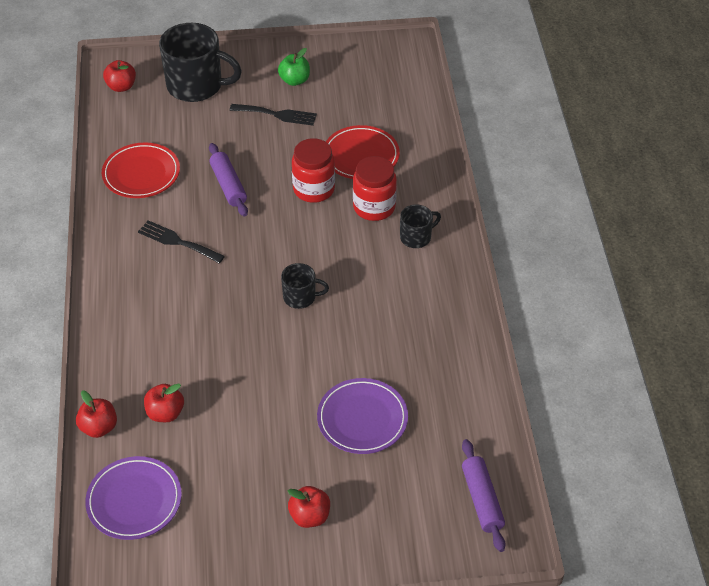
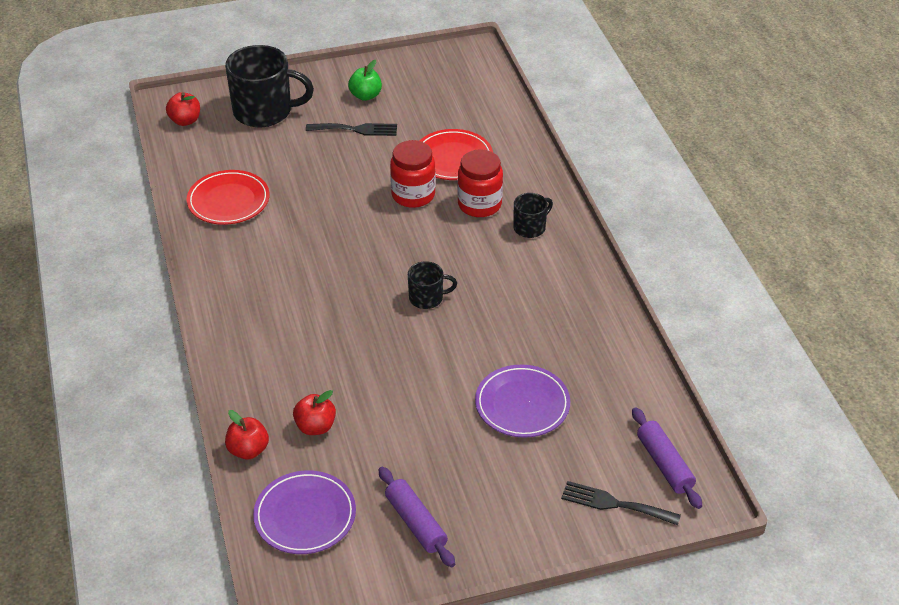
camera: 10 degrees left, 5 degrees down
(177, 242) = (284, 261): black fork -> black fork (614, 504)
(228, 185) = (323, 202): purple rolling pin -> purple rolling pin (415, 523)
(310, 516) = (493, 504): red apple -> none

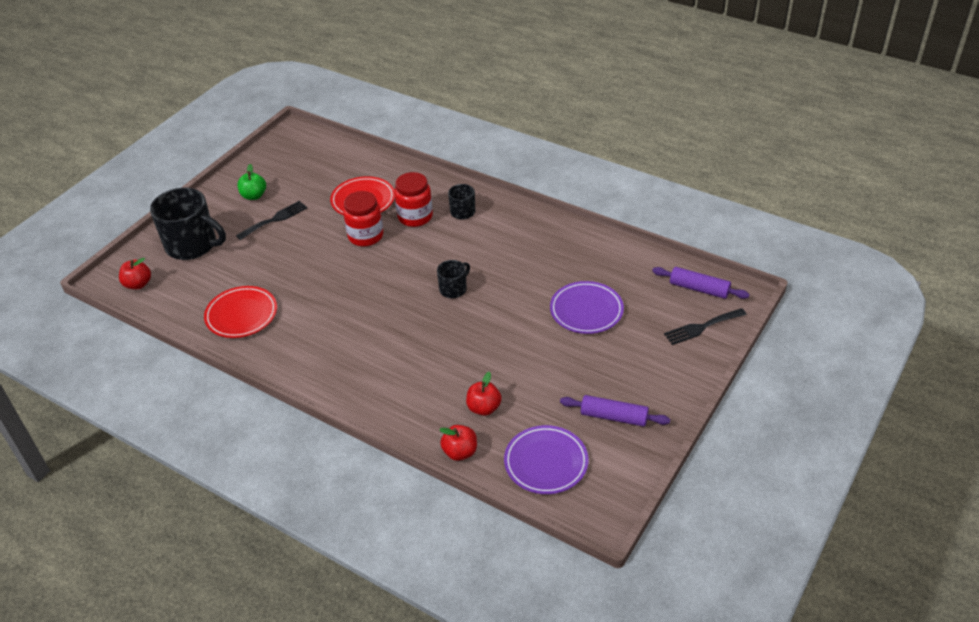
camera: 40 degrees left, 0 degrees up
(264, 111) = (192, 245): black mug -> black mug turned 60 degrees clockwise

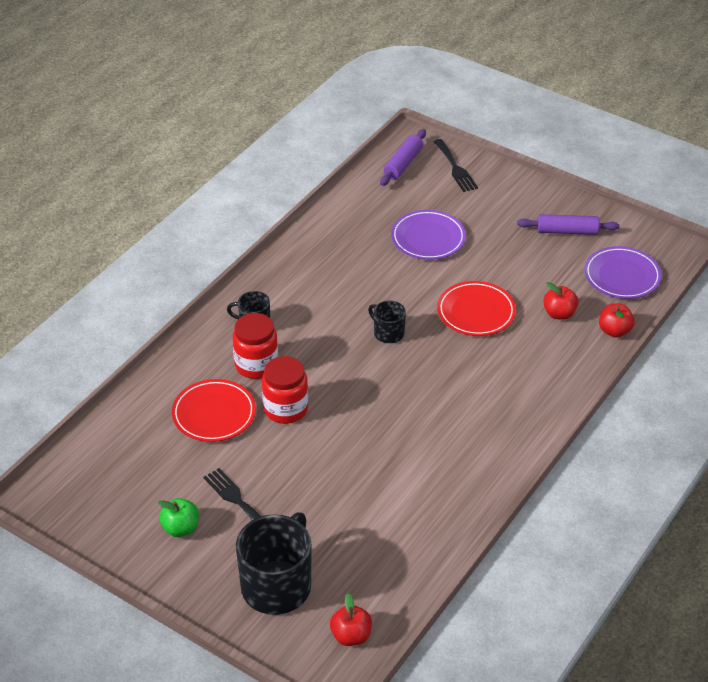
camera: 90 degrees left, 0 degrees up
(241, 315) = (417, 517): red plate -> red plate (476, 312)
(614, 417) = (567, 231): purple rolling pin -> purple rolling pin turned 75 degrees clockwise

